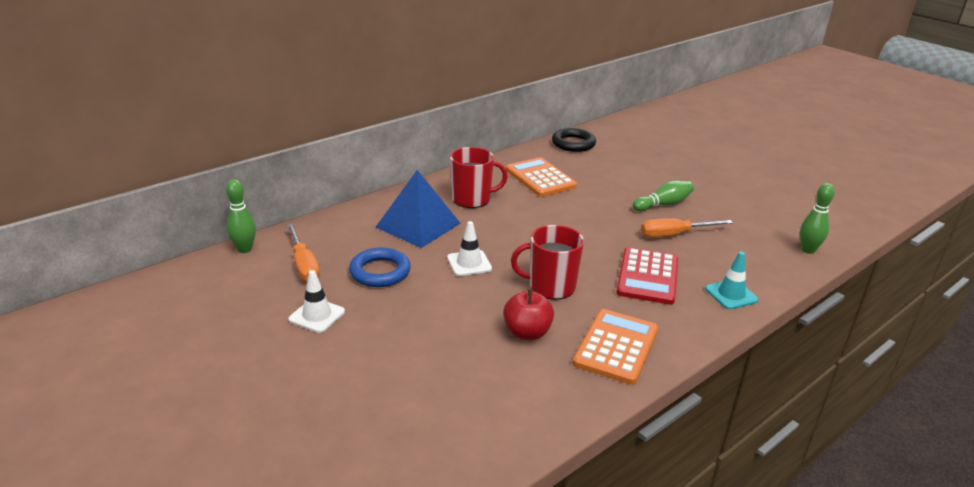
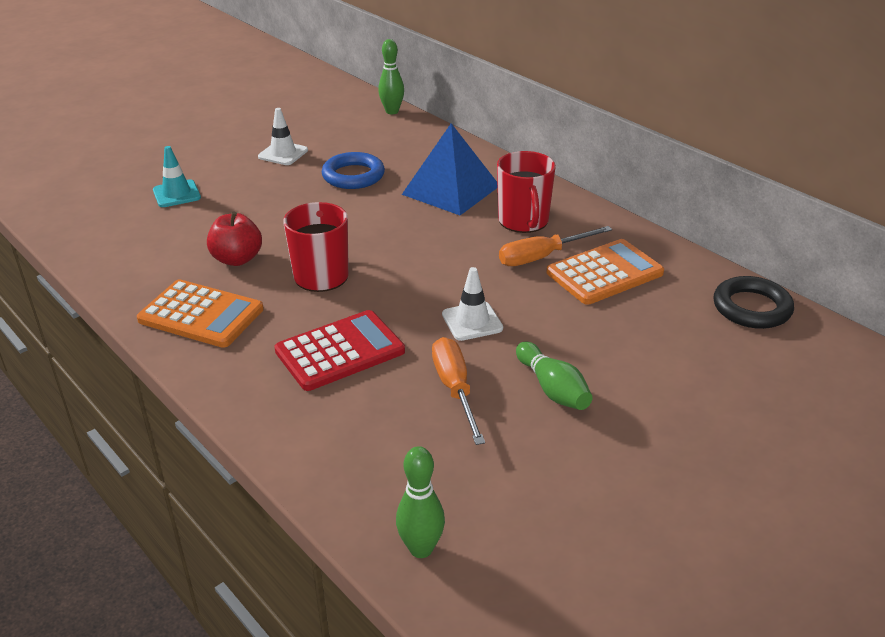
camera: 90 degrees right, 5 degrees up
(304, 265) = (366, 139): orange screwdriver -> orange screwdriver (542, 257)
(469, 263) = (370, 223): white traffic cone -> white traffic cone (472, 321)
(647, 276) = (340, 351): red calculator -> red calculator turned 135 degrees clockwise
(731, 294) = (292, 424): turquoise traffic cone -> turquoise traffic cone (176, 194)

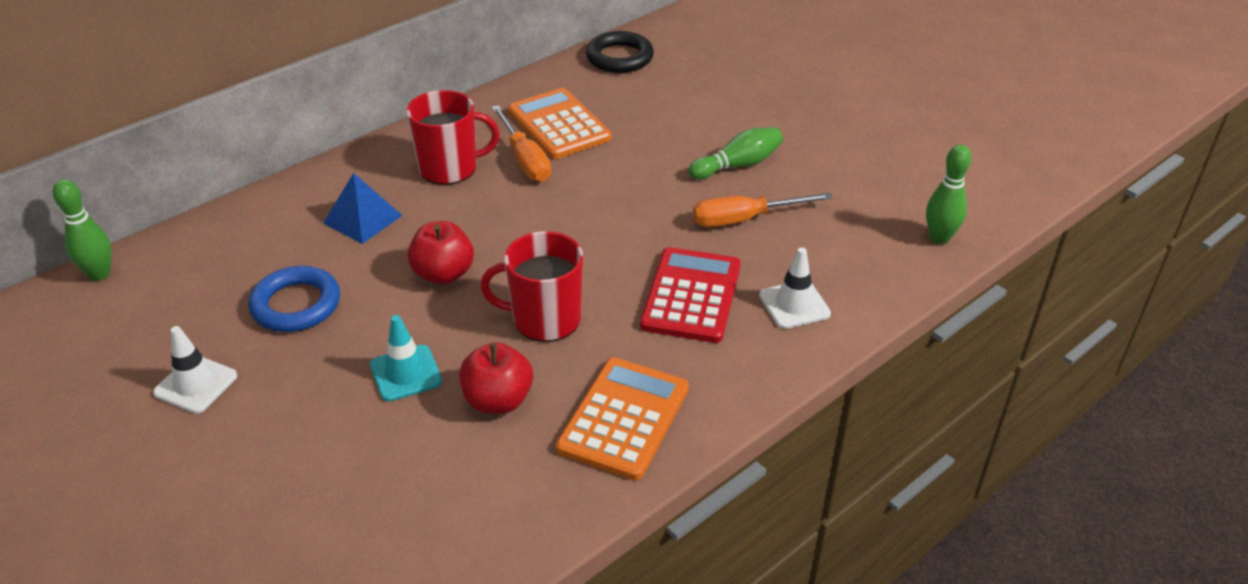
camera: 90 degrees left, 5 degrees up
(176, 194) = (292, 498): turquoise traffic cone -> turquoise traffic cone (406, 373)
(340, 351) = (691, 296): red calculator -> red calculator turned 45 degrees clockwise
(381, 228) = (443, 274): none -> red apple
(451, 190) = (362, 219): blue pyramid -> blue pyramid, size x0.62
(472, 321) = (638, 207): white traffic cone -> white traffic cone (794, 305)

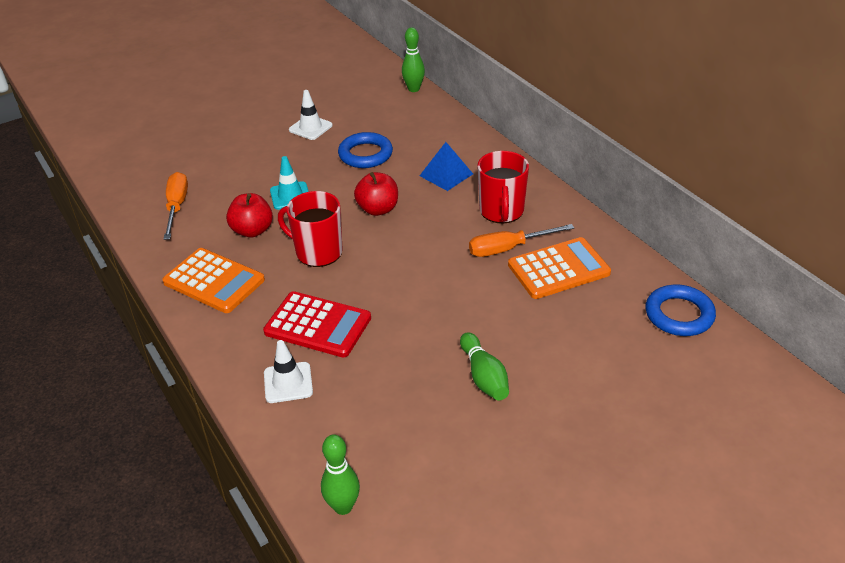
camera: 100 degrees right, 0 degrees up
(545, 319) = (318, 252): red mug -> red mug turned 75 degrees counterclockwise
(619, 57) = (679, 315): black ring -> blue ring
(744, 219) = (403, 369): orange screwdriver -> orange screwdriver (177, 206)

